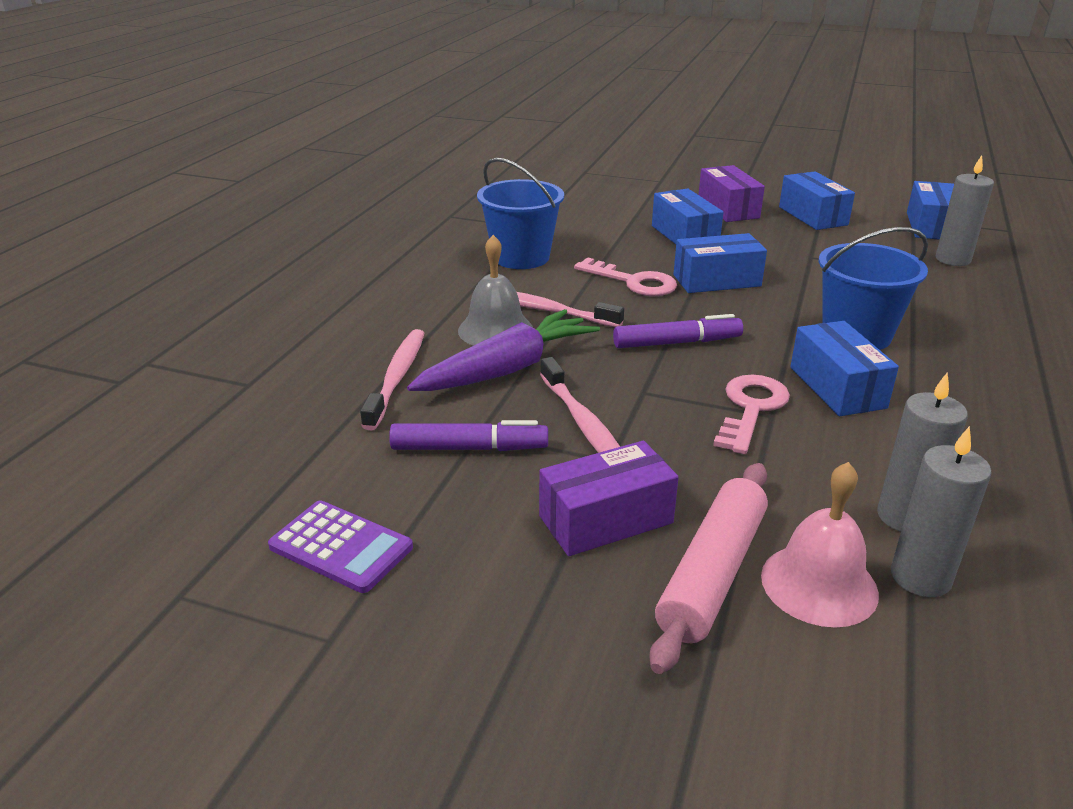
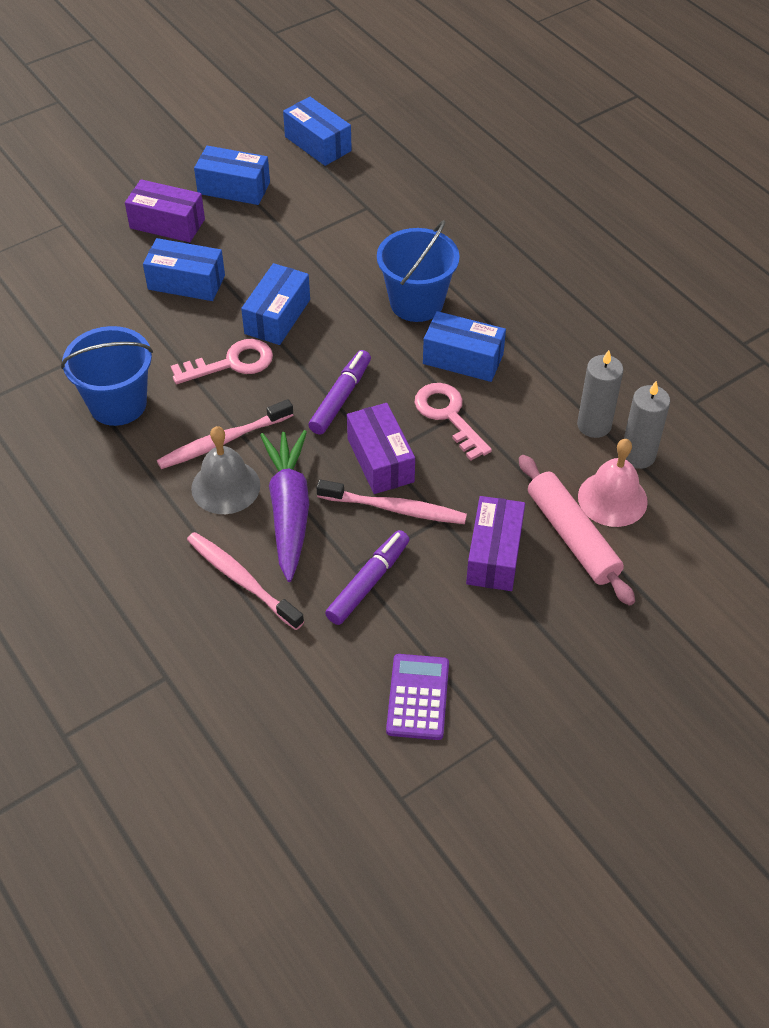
camera: 55 degrees left, 20 degrees up
(341, 547) = (418, 697): purple calculator -> purple calculator turned 60 degrees counterclockwise
(634, 392) = (380, 460): none -> purple box
(952, 259) = (374, 176): grey candle -> none

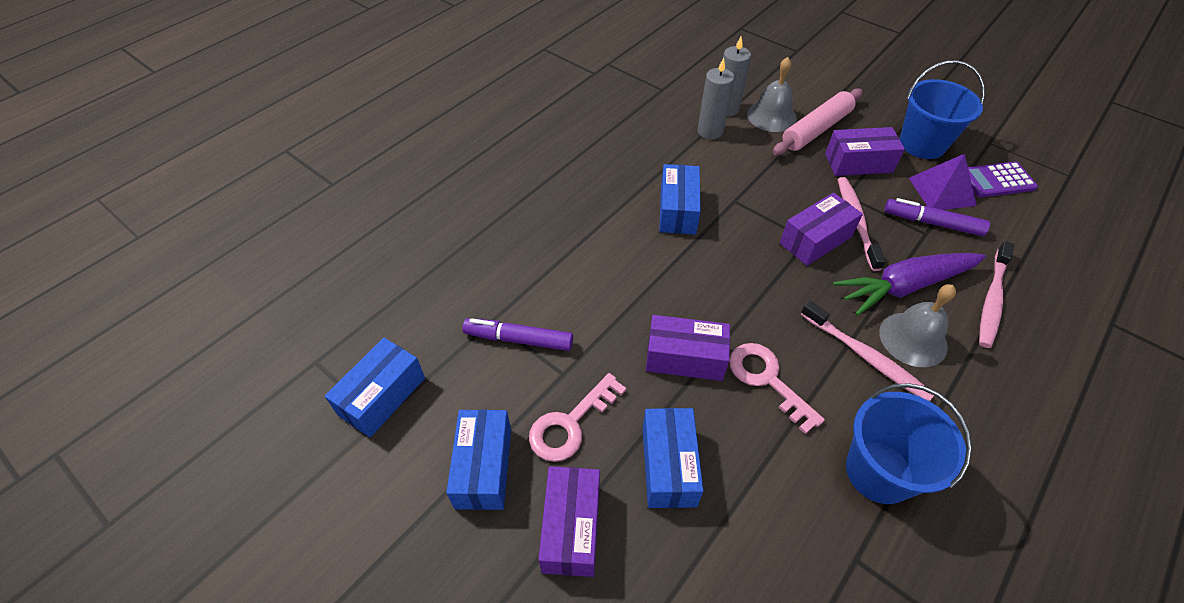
camera: 105 degrees left, 0 degrees up
(277, 316) = (685, 358): blue box -> purple box
(340, 398) = (764, 281): purple marker -> purple marker (519, 339)
(416, 303) = (622, 253): blue bucket -> blue bucket (922, 144)
(417, 621) = (942, 191): none -> purple pyramid
(448, 416) = (745, 208): pink key -> pink key (570, 424)
(612, 499) = (771, 116): pink bell -> grey bell

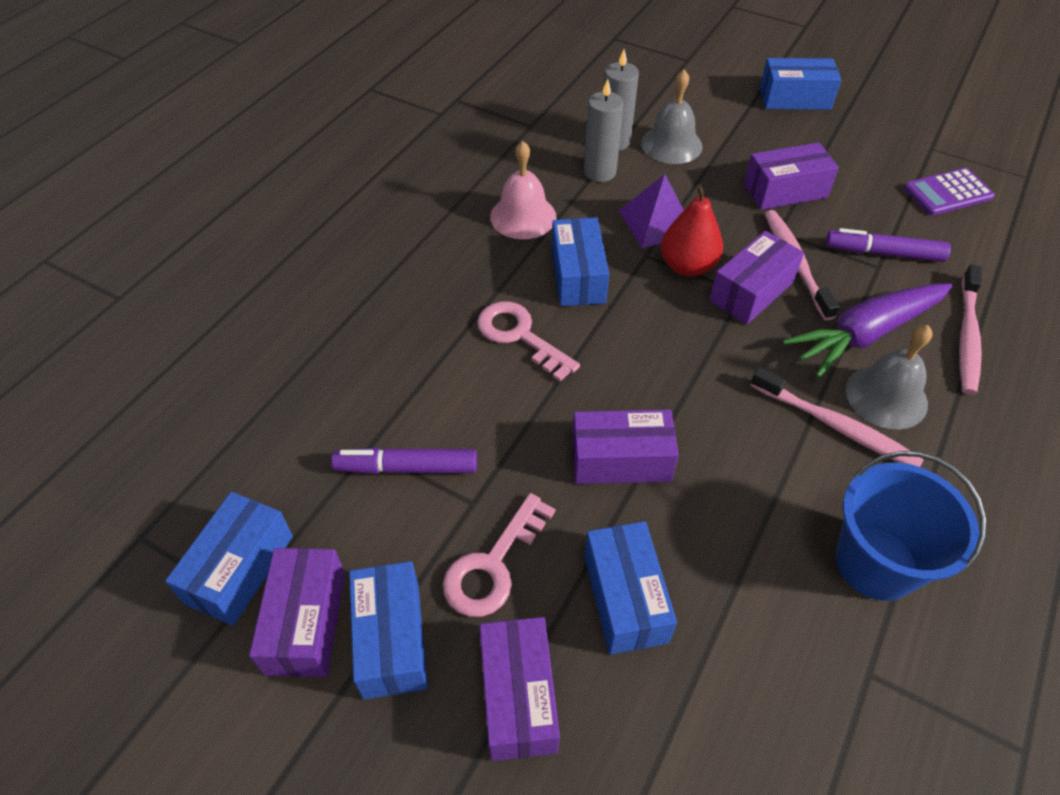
camera: 10 degrees left, 0 degrees up
(423, 444) = (306, 622): none -> purple box
(643, 159) = (523, 216): none -> pink bell
(767, 213) = (687, 266): none -> red pear
(767, 380) = (725, 472): pink key -> pink key (520, 336)
(816, 130) = (728, 156): pink rolling pin -> none
(880, 90) = (795, 98): none -> blue box
(922, 144) = (855, 159): blue bucket -> none
(942, 191) = (887, 213): purple pyramid -> purple pyramid (657, 222)

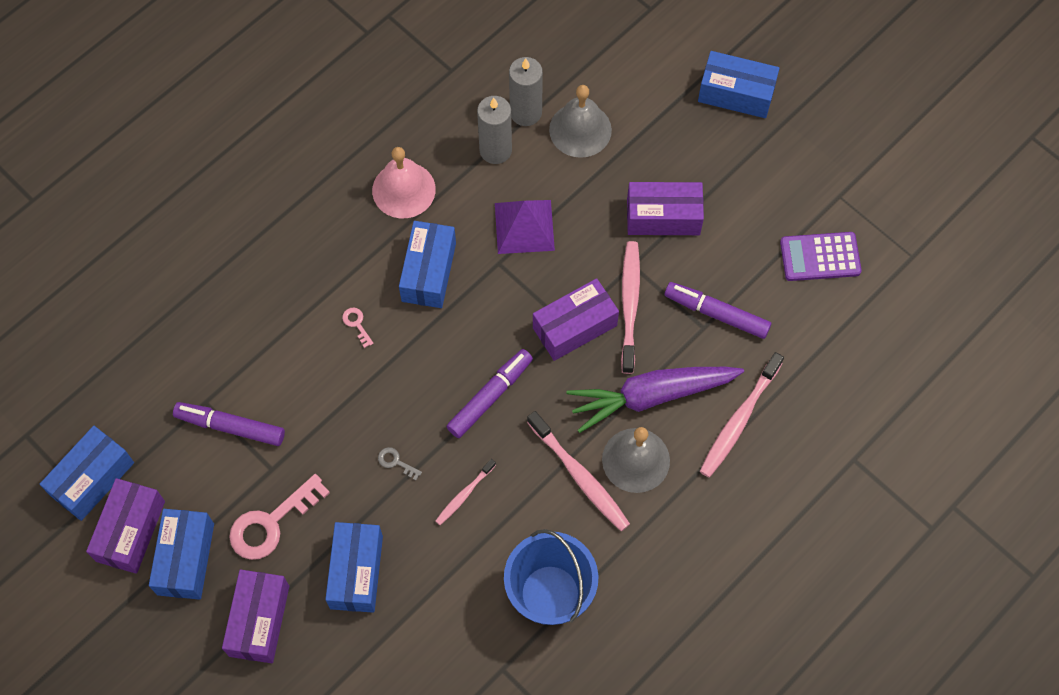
camera: 15 degrees right, 15 degrees up
(520, 336) = (356, 324): pink key -> pink key, size x0.44
(620, 460) = (396, 462): purple box -> grey key
(687, 266) = (530, 285): red pear -> none
(696, 371) = (490, 396): none -> purple marker
(716, 476) = (464, 495): none -> pink toothbrush

